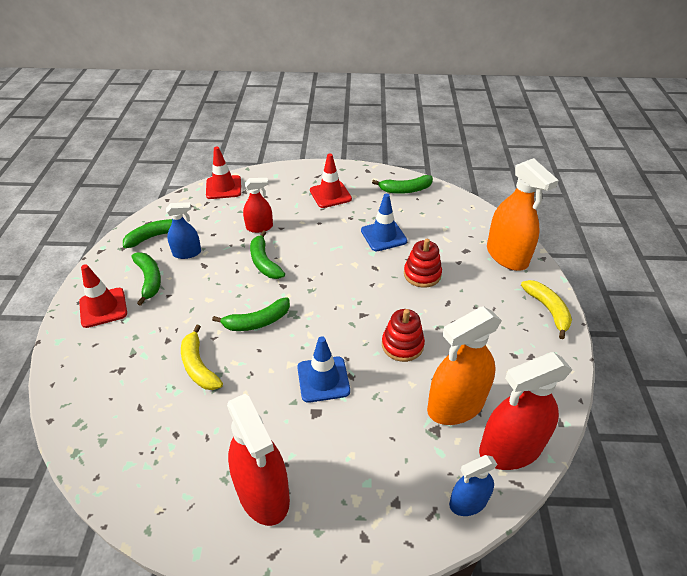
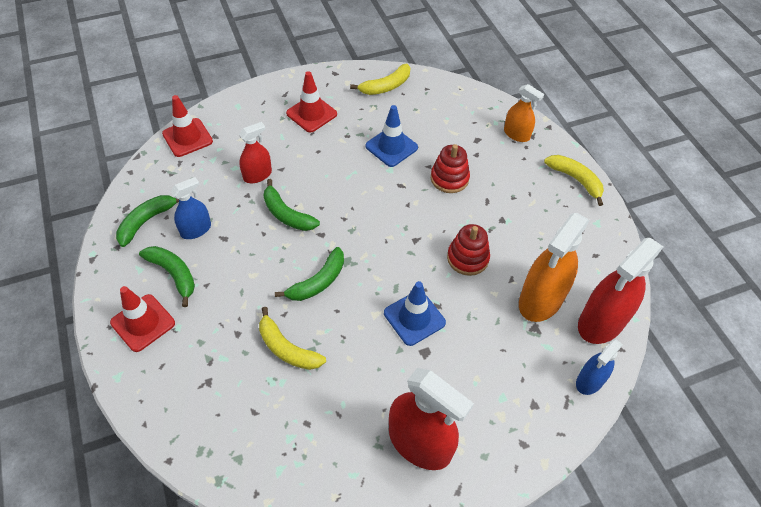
camera: 25 degrees left, 10 degrees up
(405, 190) = (386, 86): green banana -> yellow banana
(507, 256) = (516, 134): orange spray bottle -> orange spray bottle, size x0.56

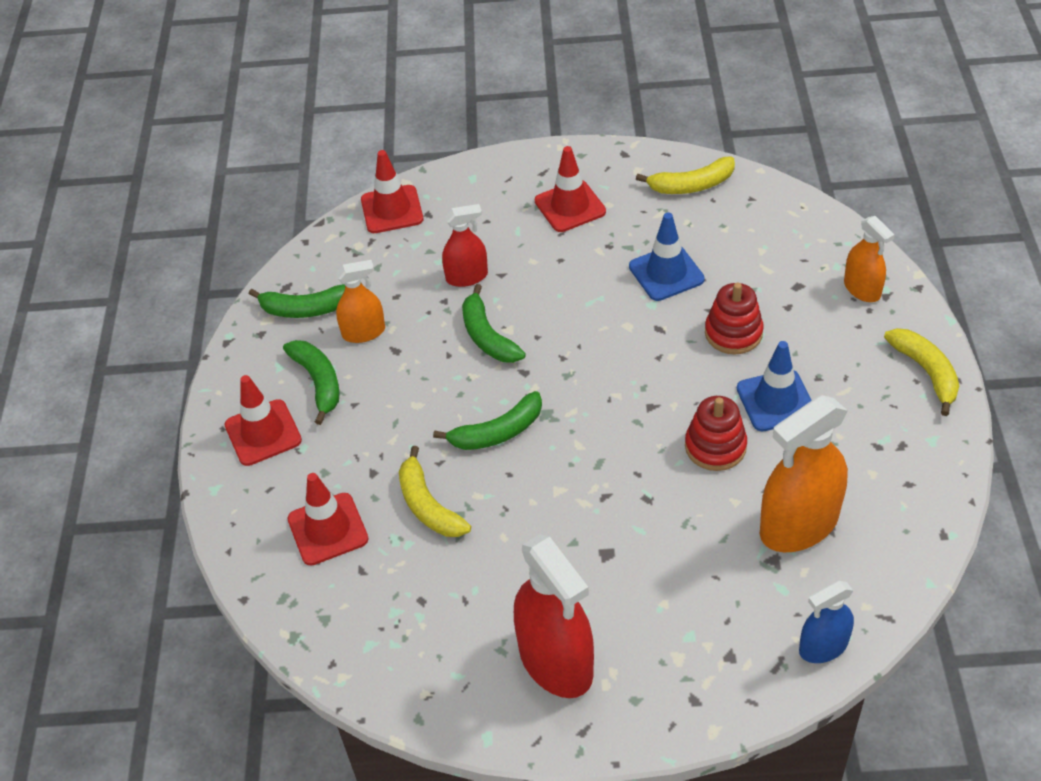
camera: 25 degrees right, 5 degrees down
(146, 221) = (306, 309): green banana -> green banana turned 150 degrees counterclockwise
(196, 230) = (363, 332): blue spray bottle -> orange spray bottle
(217, 386) = (328, 529): none -> red traffic cone
(414, 318) = (609, 507): blue traffic cone -> blue traffic cone (775, 401)
(601, 322) = (876, 575): red spray bottle -> none

